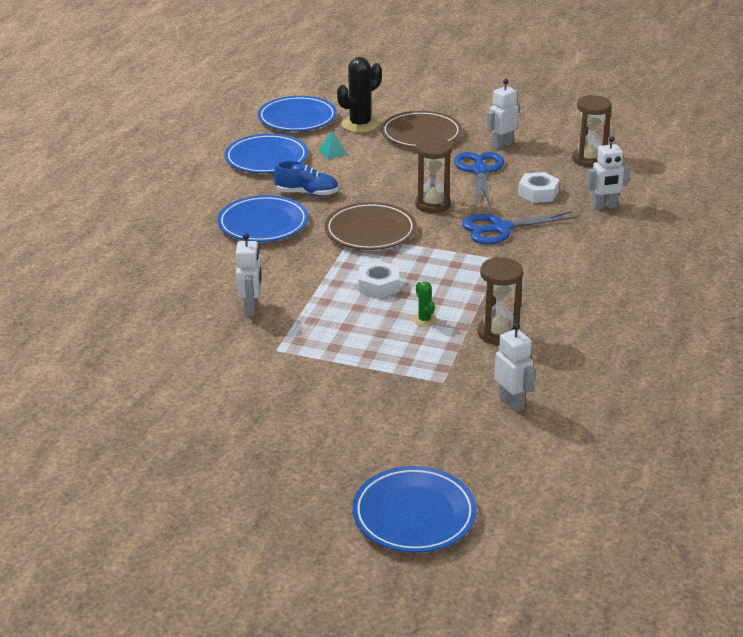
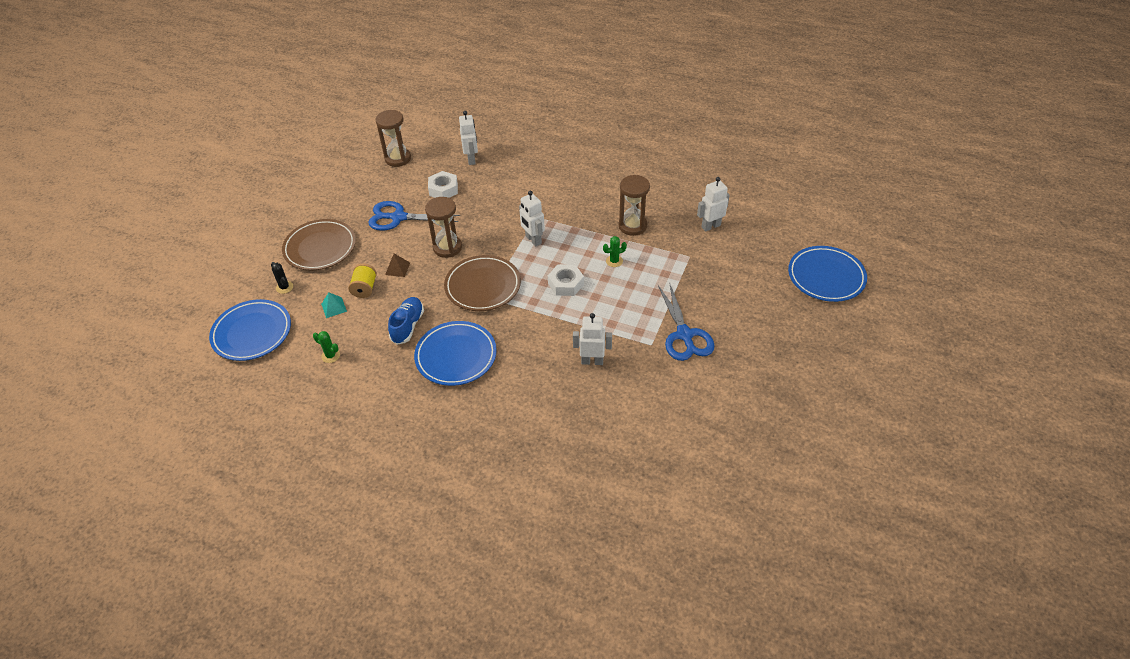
camera: 85 degrees left, 15 degrees up
(266, 158) = (330, 356): blue plate -> green cactus
(360, 124) = (284, 287): black cactus -> black cactus, size x0.49
(361, 164) = (365, 288): none -> yellow spool
(394, 179) = (397, 268): none -> brown pyramid
(500, 228) = (493, 213): blue scissors -> blue scissors (684, 335)
(502, 145) = (357, 201): white robot -> white robot (533, 240)

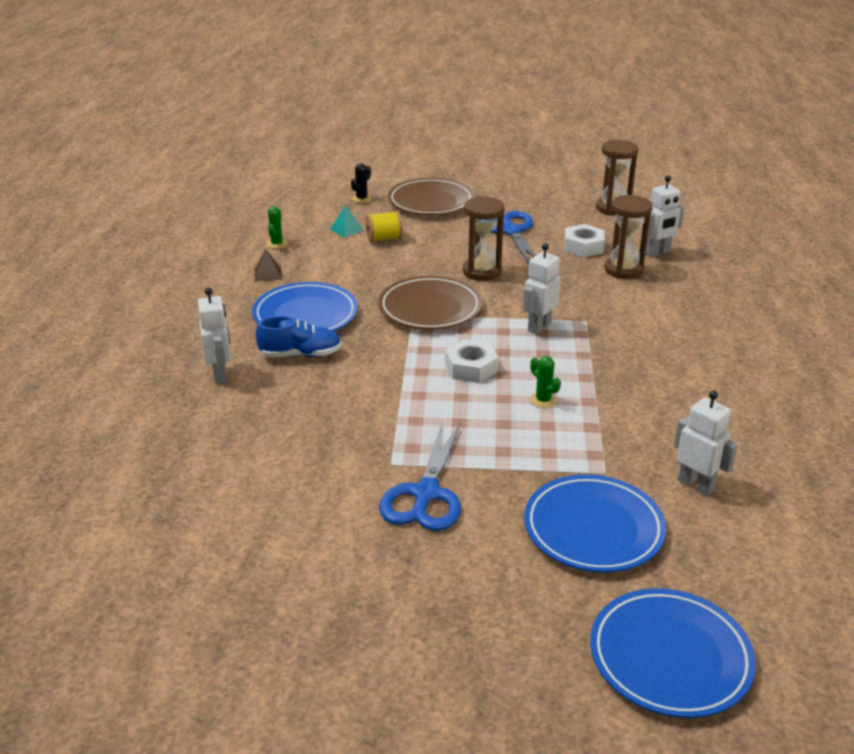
camera: 70 degrees right, 15 degrees down
(252, 333) = (291, 199): blue plate -> blue plate (593, 528)
(397, 268) = (426, 250): brown pyramid -> brown pyramid (268, 274)
(407, 326) = (339, 276): blue shoe -> blue shoe (300, 354)
(592, 361) = (337, 416): white robot -> white robot (220, 374)
(632, 226) = (632, 404): brown hourglass -> brown hourglass (623, 270)
(684, 335) = (426, 494): blue scissors -> blue scissors turned 45 degrees counterclockwise

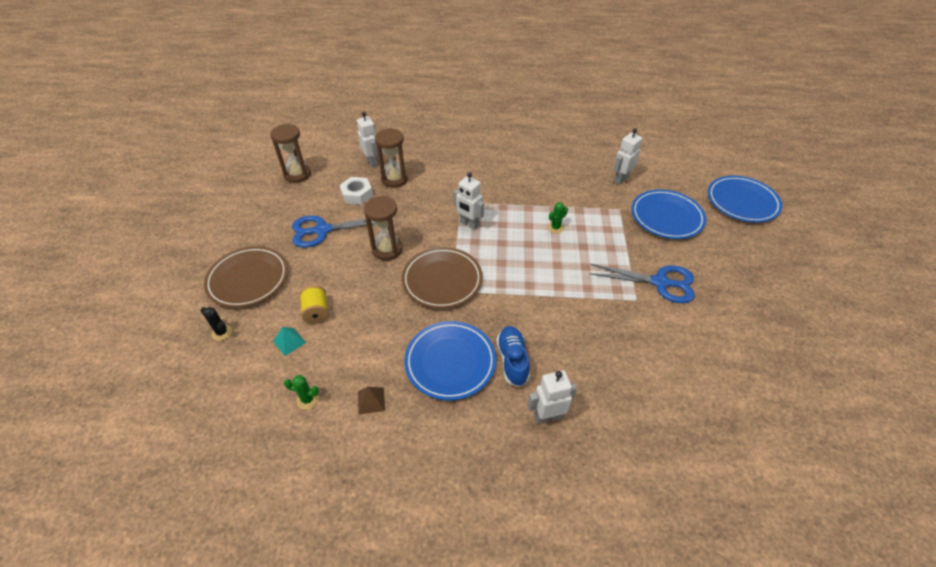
camera: 90 degrees left, 15 degrees up
(471, 368) = (522, 259): white nut -> none

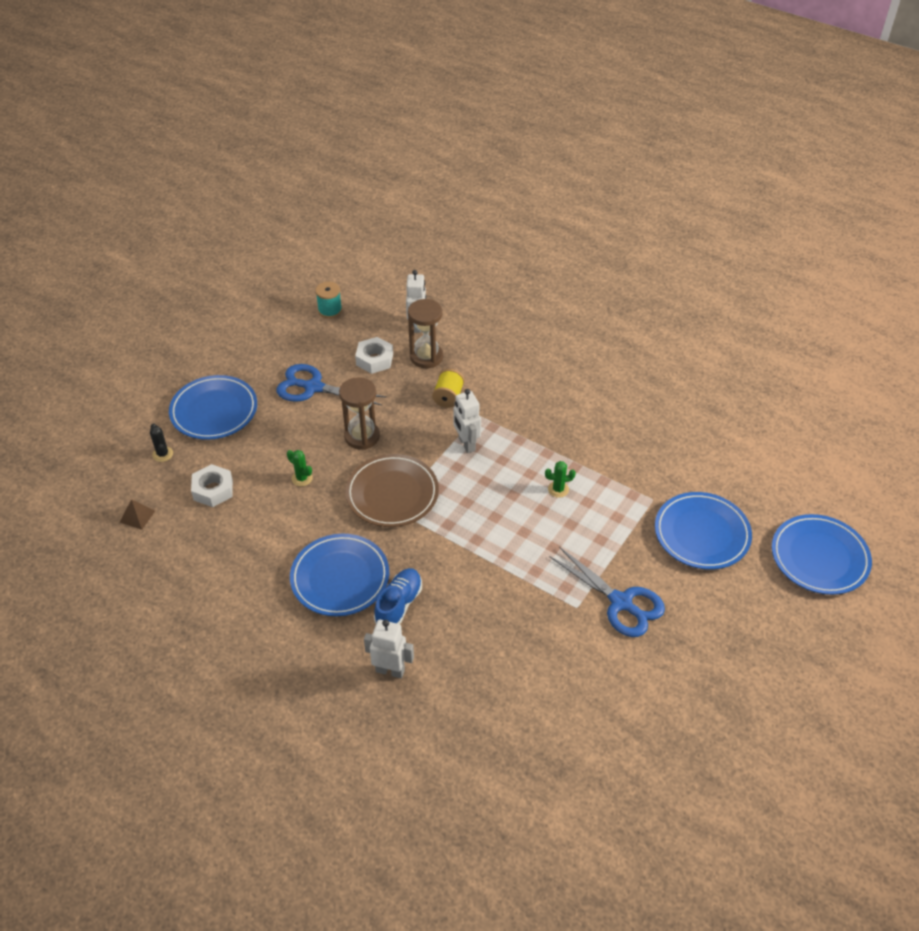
camera: 30 degrees right, 0 degrees up
(248, 279) = (214, 411): brown plate -> blue plate
(289, 341) = (213, 490): turquoise pyramid -> white nut
(297, 174) = (330, 310): brown hourglass -> turquoise spool
(307, 399) = (196, 550): green cactus -> green cactus (302, 478)
(316, 312) = (254, 472): yellow spool -> yellow spool (448, 397)
(371, 400) = (247, 578): brown pyramid -> brown pyramid (137, 516)
(620, 179) = (689, 463): white robot -> none

